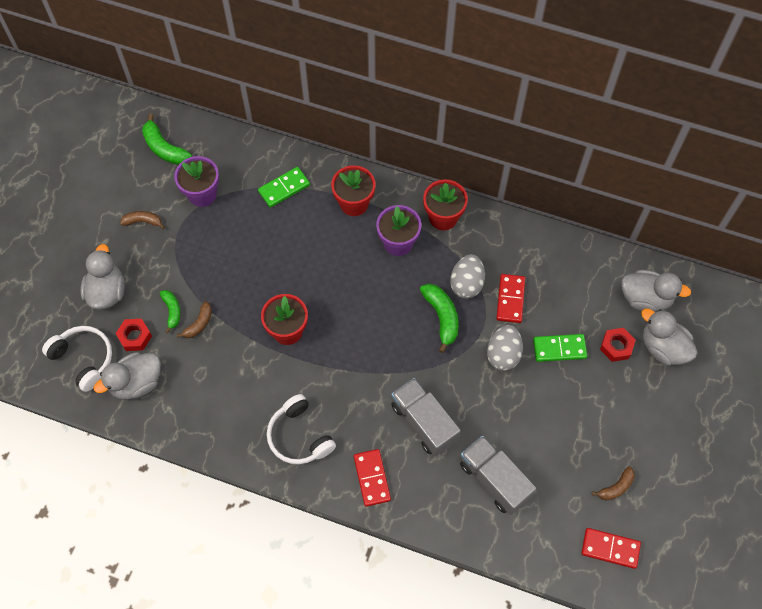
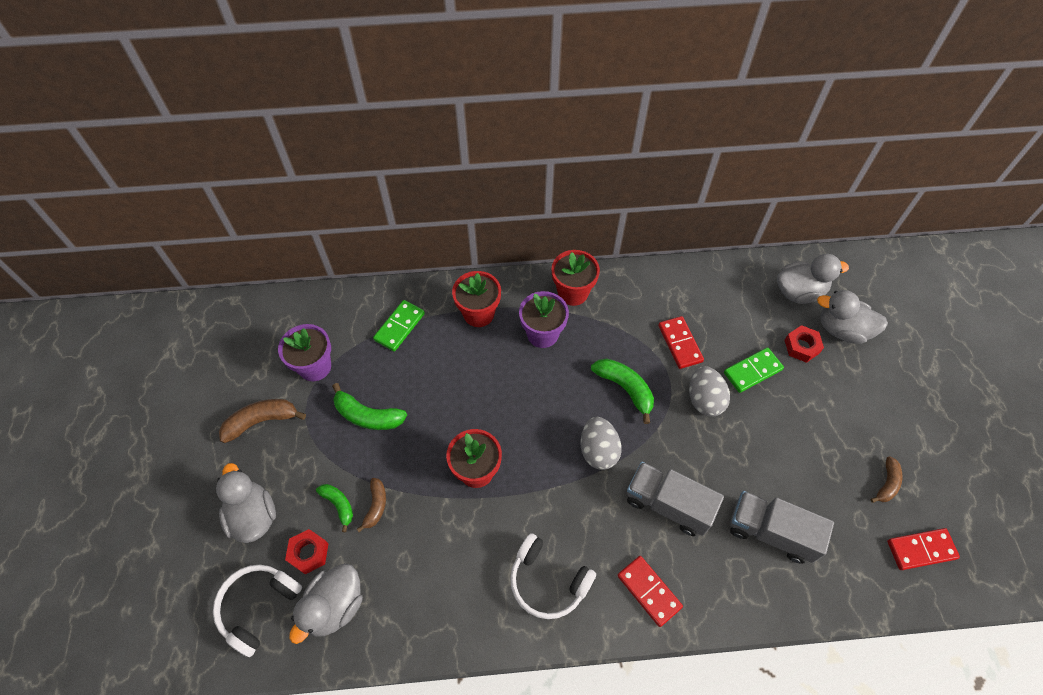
camera: 25 degrees left, 5 degrees down
(83, 359) = (258, 607): white headphones -> white headphones turned 75 degrees counterclockwise
(143, 221) = (261, 421): brown banana -> brown banana, size x1.60
(164, 148) = (251, 336): green banana -> green banana (368, 416)
(466, 284) = (630, 346): grey egg -> grey egg (598, 450)

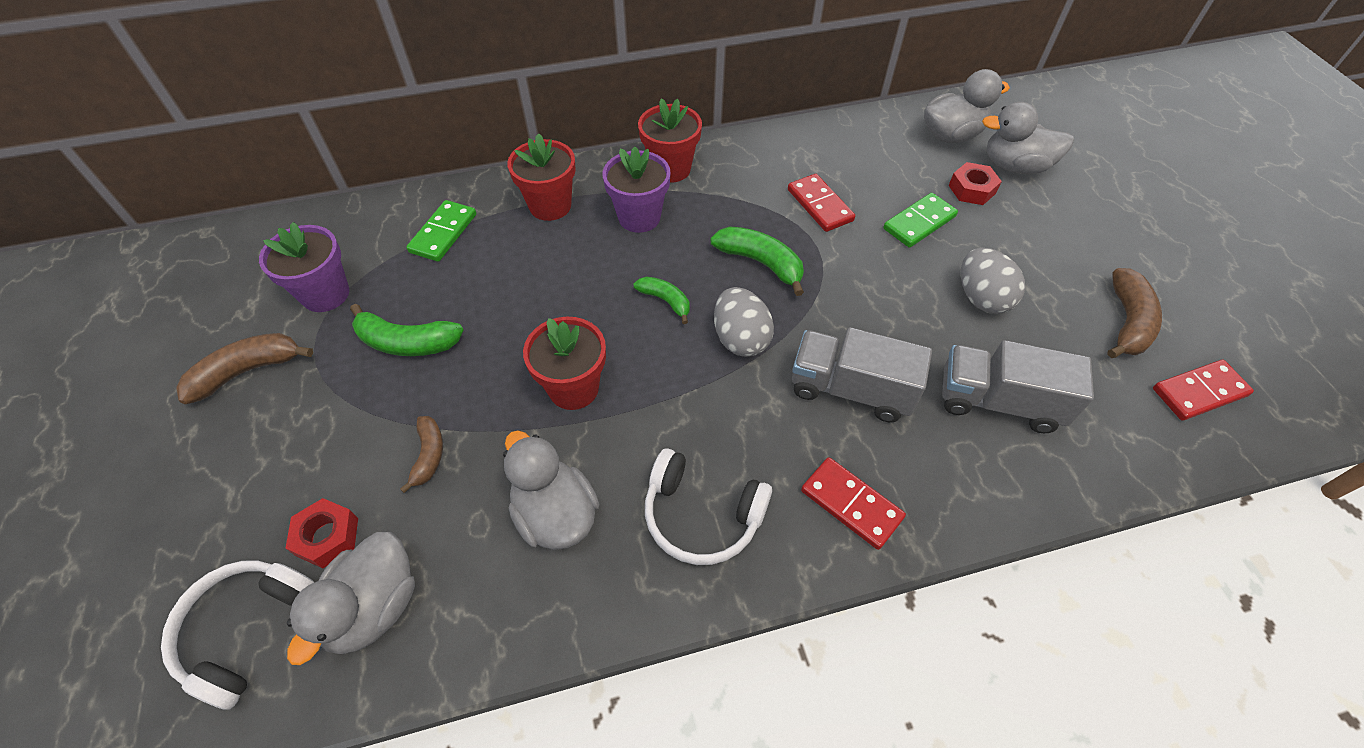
camera: 10 degrees left, 5 degrees down
(253, 516) = (236, 498): grey duck -> grey duck (555, 514)
(338, 505) = (371, 463): green banana -> green banana (665, 301)
(704, 399) = (867, 261): grey egg -> grey egg (981, 298)
(886, 483) = (1127, 322): brown banana -> brown banana, size x1.60

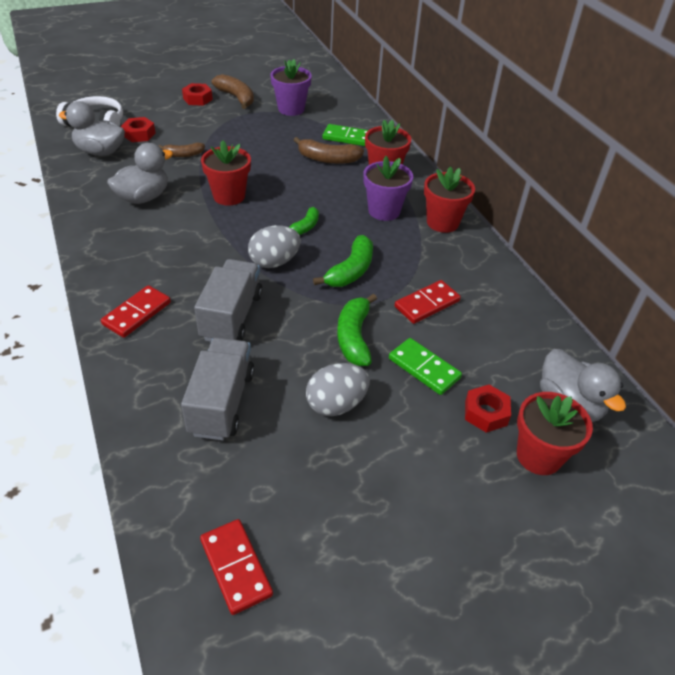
camera: 80 degrees right, 10 degrees down
(222, 435) = (197, 99): none -> red nut
(407, 342) = (259, 138): green banana -> green banana (354, 337)
(702, 515) = (136, 249): white headphones -> none
(1015, 166) = (539, 456): grey duck -> red flower pot
(1127, 322) = (322, 520): brown banana -> brown banana (328, 159)

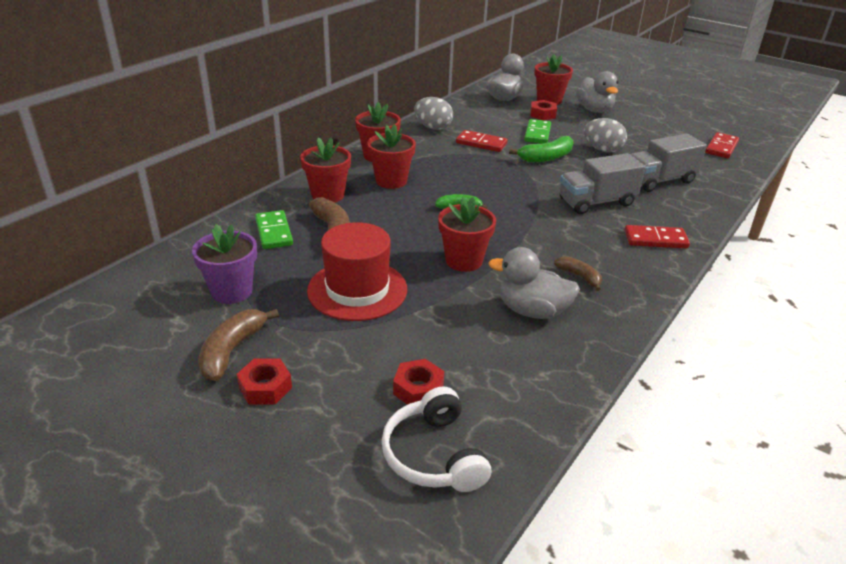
camera: 120 degrees left, 10 degrees down
(100, 152) = (495, 399): grey duck -> grey duck (594, 110)
(183, 154) = (424, 325): brown banana -> brown banana (579, 277)
(245, 145) = (357, 290): none -> red hat
(274, 262) = (519, 206): grey egg -> grey egg (433, 127)
(351, 271) = (485, 175): green banana -> none
(384, 211) = (391, 181): purple flower pot -> red flower pot

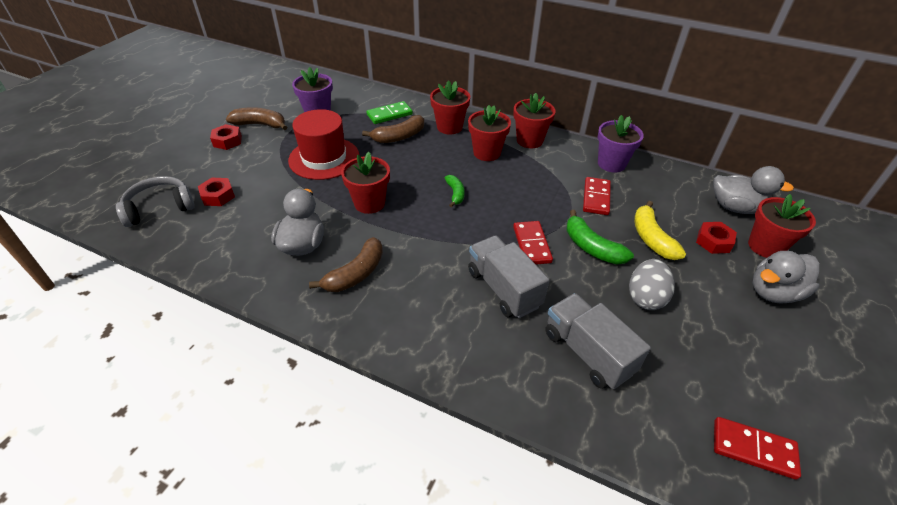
camera: 80 degrees right, 10 degrees up
(433, 127) = (611, 164): grey egg -> purple flower pot
(434, 454) = (159, 208): white headphones -> grey headphones
(537, 134) = (651, 238): green domino -> yellow banana
(579, 277) = (356, 273): brown banana -> brown banana, size x1.60
(655, 239) = (437, 337): red domino -> red domino (532, 244)

